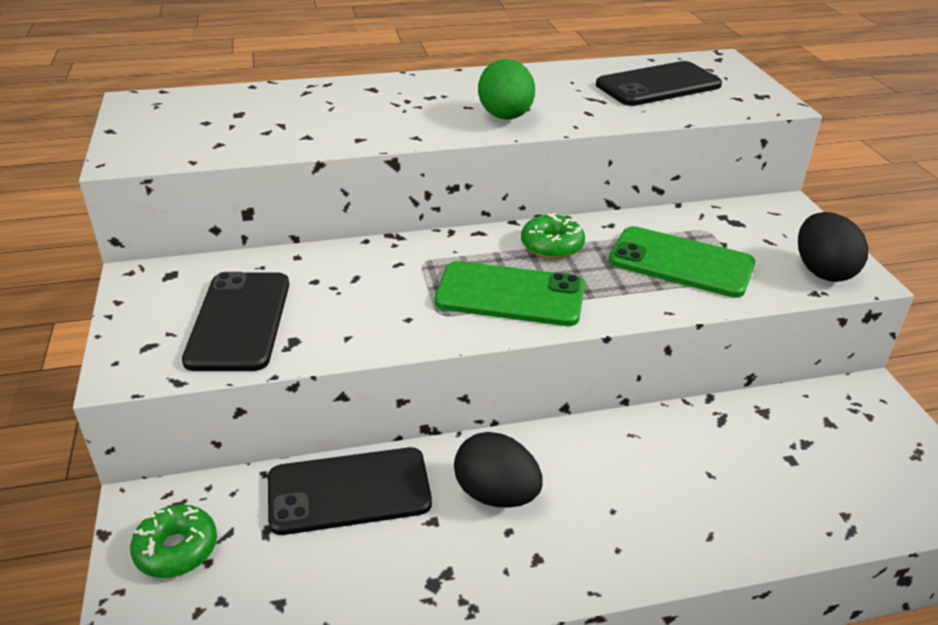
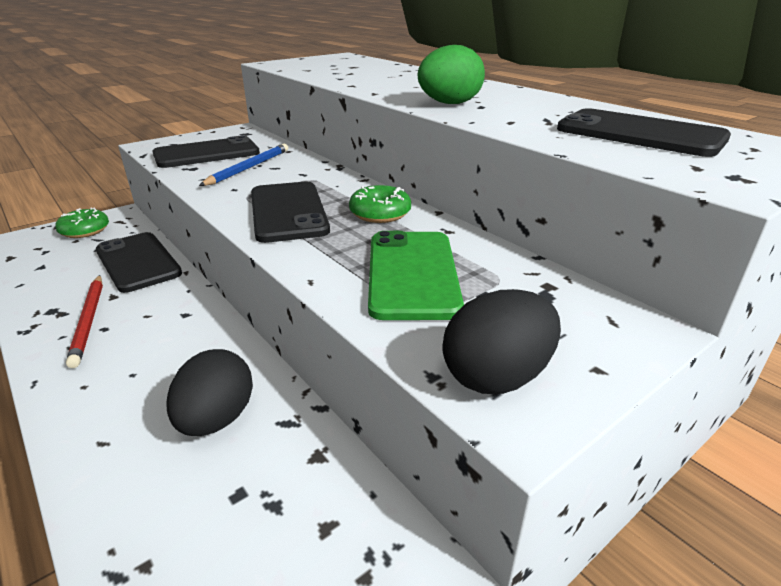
camera: 65 degrees right, 5 degrees down
(339, 296) = (249, 168): none -> blue pencil
(483, 544) = (89, 321): none -> red pencil
(496, 494) = (143, 314): black egg -> black egg (217, 419)
(510, 295) = (288, 212): green phone -> black phone

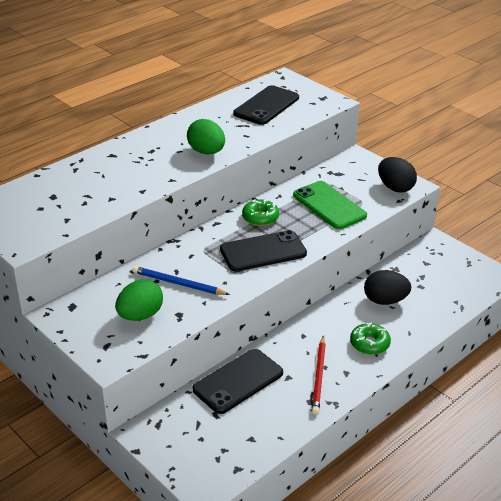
camera: 95 degrees left, 5 degrees up
(85, 230) = (180, 440): green donut -> green donut (369, 344)
(89, 321) = (319, 376): red pencil -> red pencil turned 120 degrees clockwise
(207, 154) = (140, 315): black phone -> green egg
(412, 274) = (329, 205): green phone -> green phone turned 60 degrees clockwise

